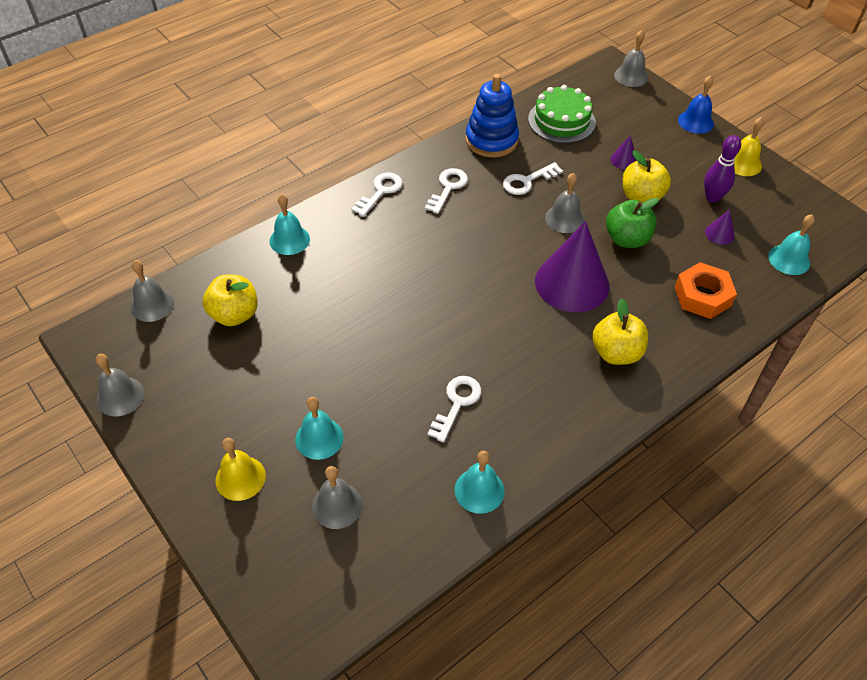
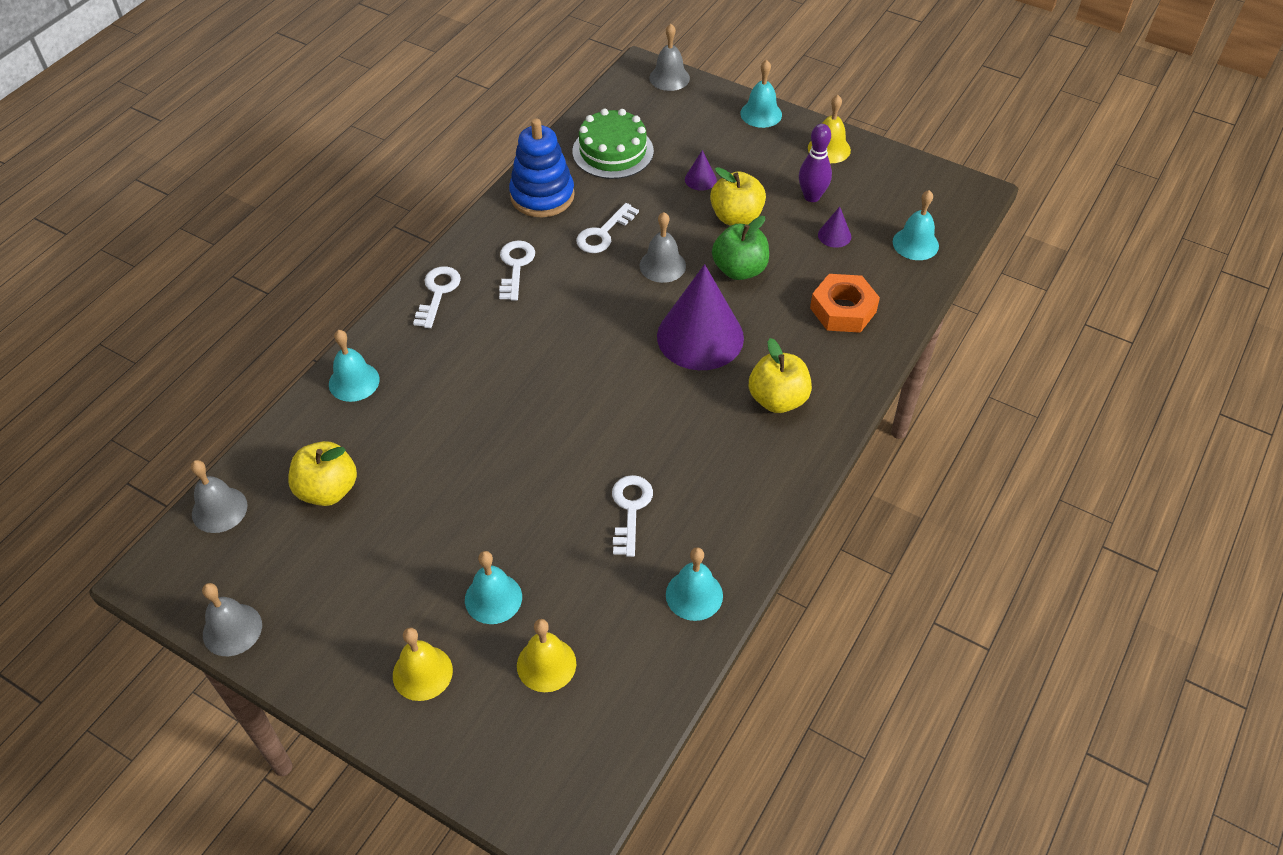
camera: 20 degrees left, 0 degrees up
(337, 505) = (546, 664): grey bell -> yellow bell
(695, 122) = (761, 114): blue bell -> turquoise bell

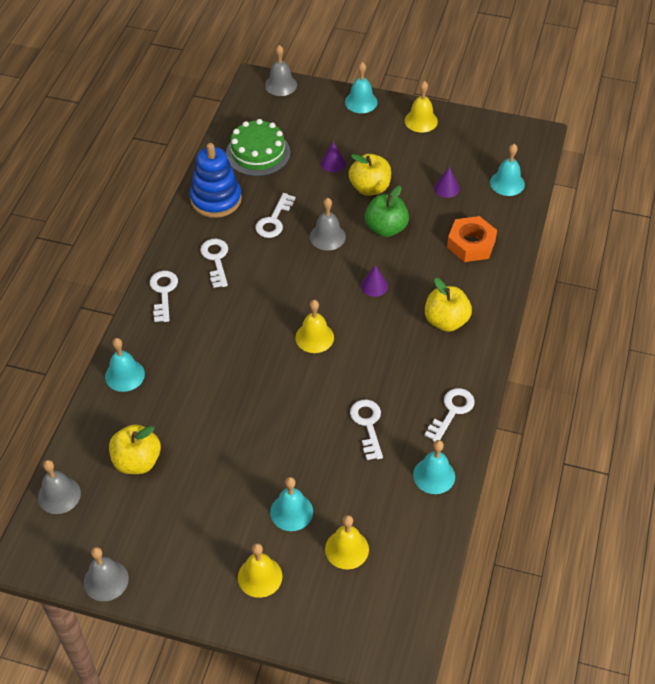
camera: 15 degrees left, 0 degrees up
(602, 385) = (314, 337): none -> yellow bell
(700, 337) = (374, 286): purple cone -> purple cone, size x0.41
(746, 516) = (452, 411): none -> white key
(812, 196) = (420, 161): purple bowling pin -> none

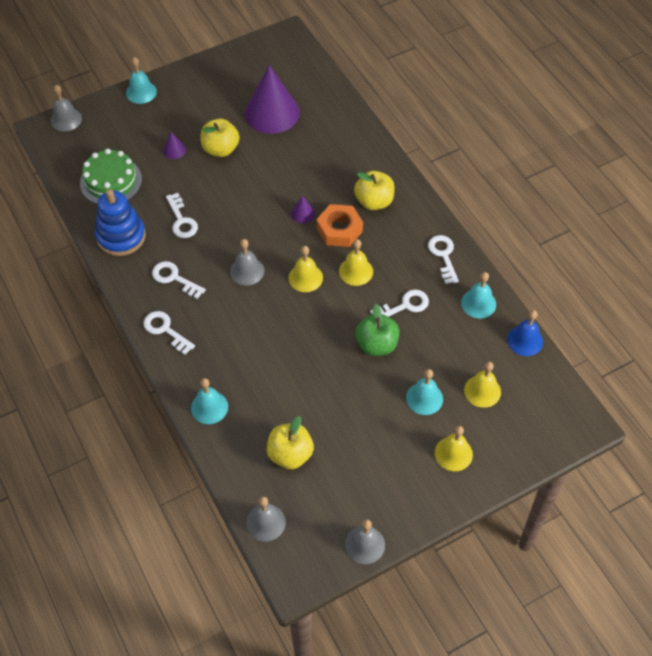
camera: 45 degrees left, 5 degrees up
(327, 236) = (232, 204): grey bell -> grey bell (247, 271)
(367, 425) = (404, 305): white key -> white key turned 120 degrees clockwise
(386, 228) = (264, 169): green apple -> green apple (376, 345)
(421, 121) = (199, 77): yellow bell -> yellow bell (356, 271)
(437, 541) = (525, 340): none -> blue bell
(446, 188) = (272, 112): purple cone -> purple cone, size x2.43
(471, 244) = (331, 139): orange nut -> orange nut (339, 229)
(507, 183) = (306, 81): turquoise bell -> none

